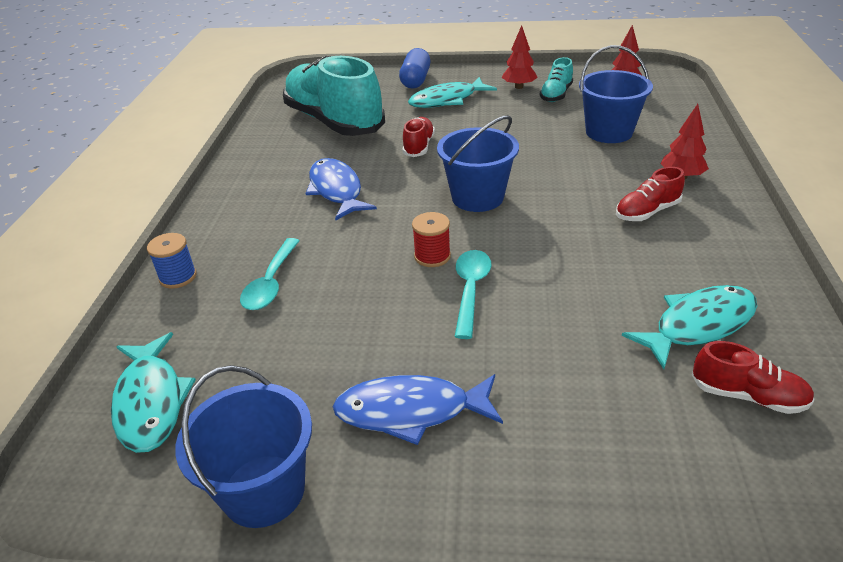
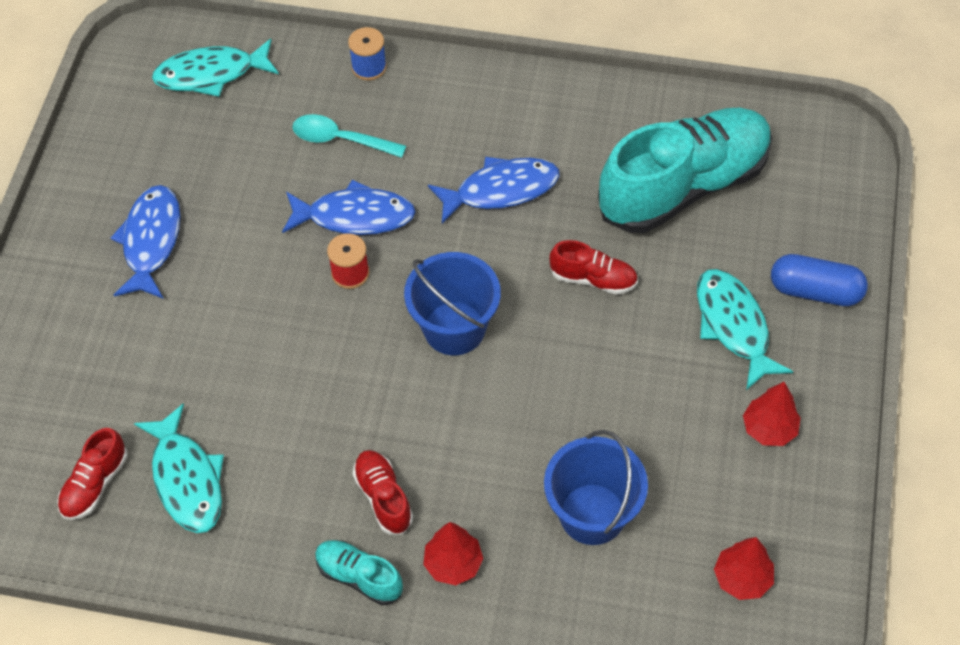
camera: 95 degrees right, 20 degrees up
(263, 490) = (107, 151): blue bucket -> none
(366, 262) = (354, 216): none -> blue fish
(470, 290) = (288, 300): turquoise spoon -> none
(556, 95) = (731, 475): turquoise shoe -> turquoise shoe (359, 576)

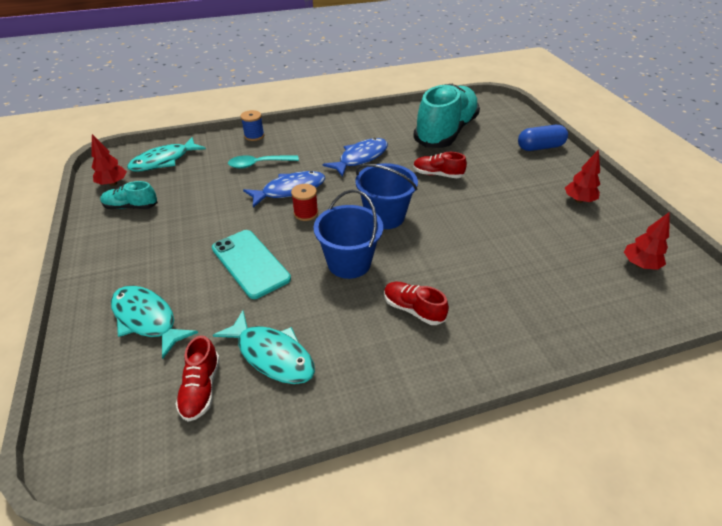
camera: 30 degrees left, 15 degrees down
(151, 241) = (167, 239): blue fish -> none
(231, 331) = (250, 263): none -> turquoise phone
(359, 576) = (435, 360): turquoise shoe -> turquoise shoe (131, 207)
(453, 564) = (486, 326): red tree -> red tree (113, 183)
(592, 514) = (536, 268): blue bucket -> blue bucket (349, 263)
(593, 279) = (437, 174): red shoe -> red shoe turned 150 degrees counterclockwise
(733, 326) = (519, 170): turquoise fish -> turquoise fish (147, 319)

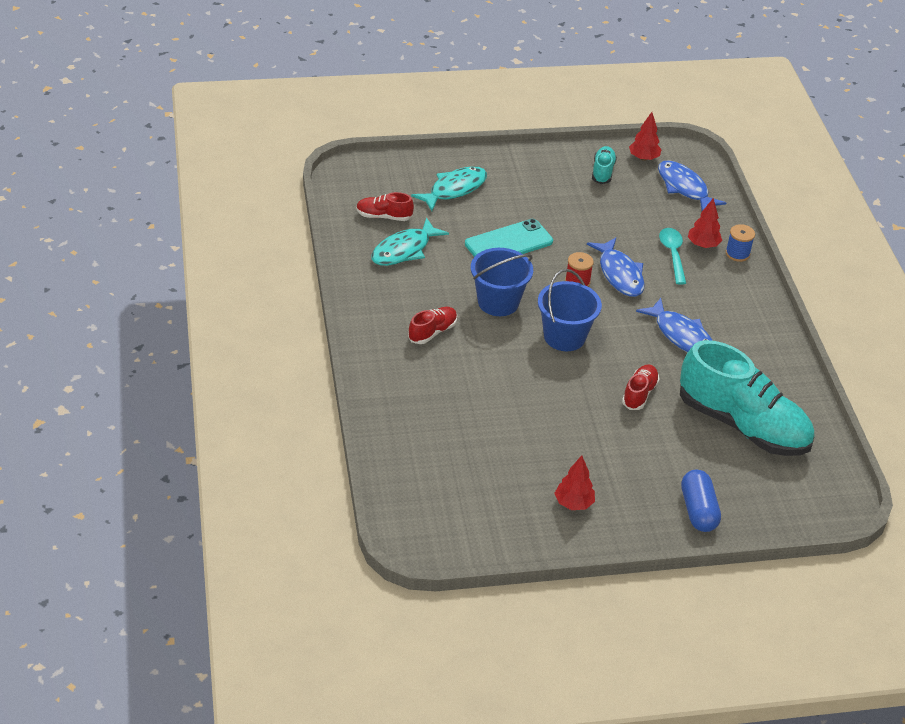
camera: 95 degrees right, 0 degrees up
(164, 161) = (684, 188): turquoise fish -> blue fish
(639, 265) = (457, 508): red tree -> red tree (703, 245)

